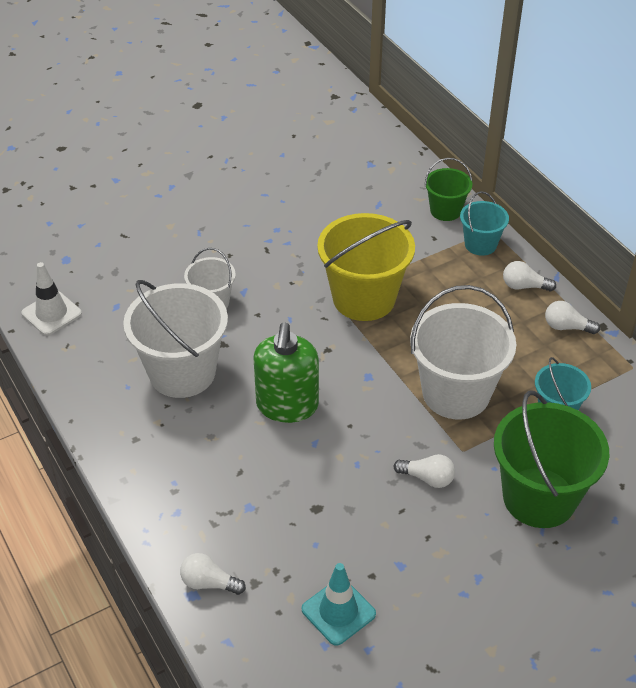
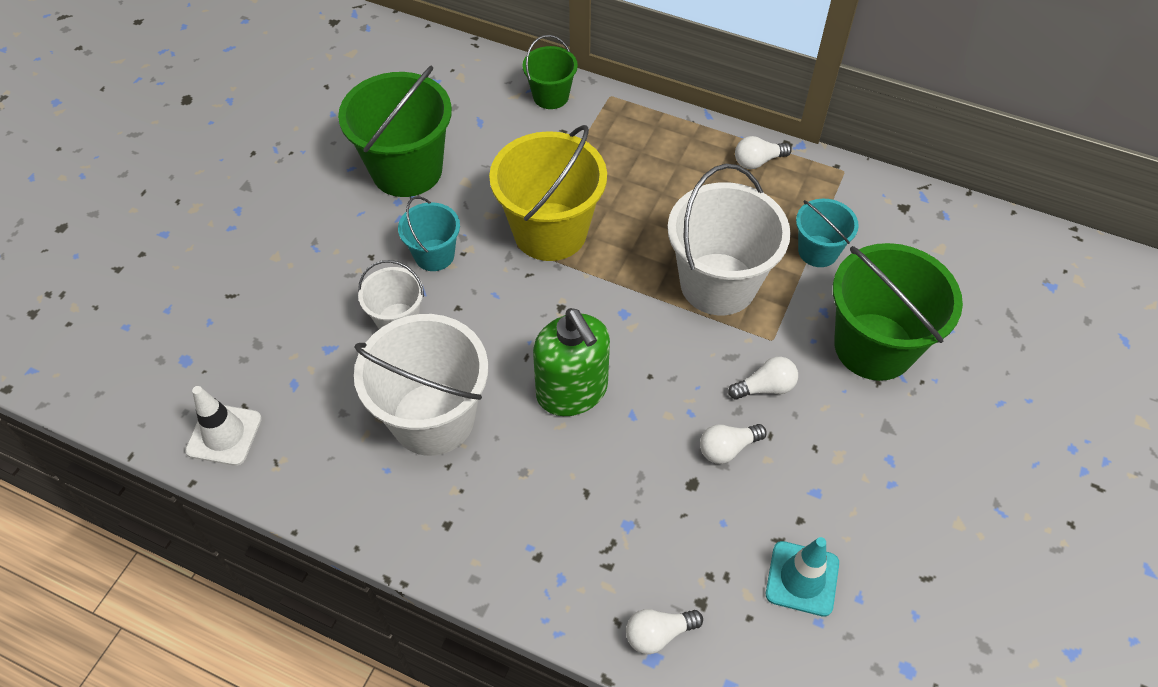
camera: 35 degrees left, 10 degrees up
(300, 212) = (407, 170): none -> green bucket
(480, 244) = (613, 116): turquoise bucket -> turquoise bucket (434, 255)
(524, 286) = (687, 139): white light bulb -> white light bulb (727, 448)

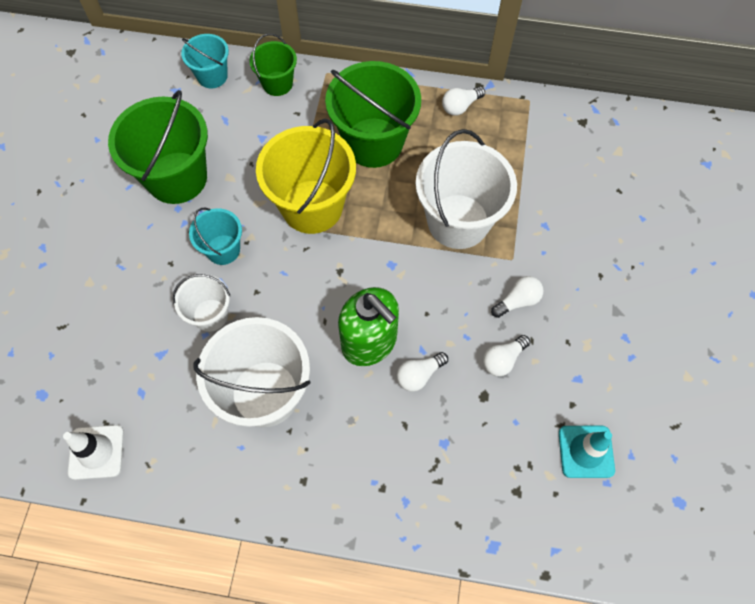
camera: 15 degrees left, 10 degrees up
(658, 634) = (492, 525): white light bulb -> white light bulb (419, 375)
(818, 251) = (527, 175): turquoise bucket -> turquoise bucket (212, 76)
(874, 346) = (590, 246): green bucket -> green bucket (373, 142)

